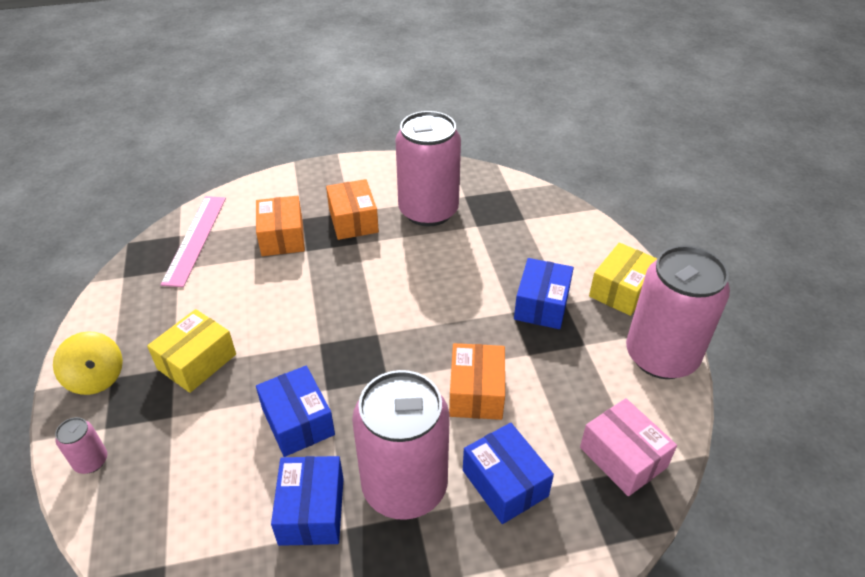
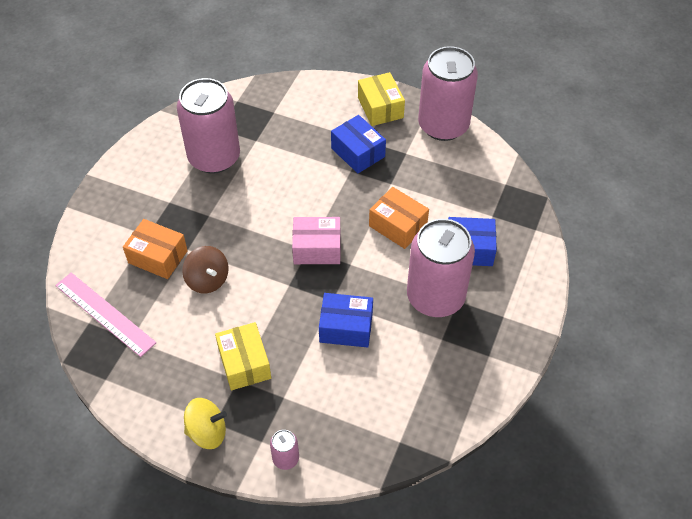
camera: 55 degrees left, 10 degrees up
(281, 282) = (207, 280): none -> brown spinning top
(311, 511) = (417, 350): blue box -> none
(353, 220) = (181, 205): orange box -> none
(623, 457) = (493, 188): pink box -> pink box (317, 248)

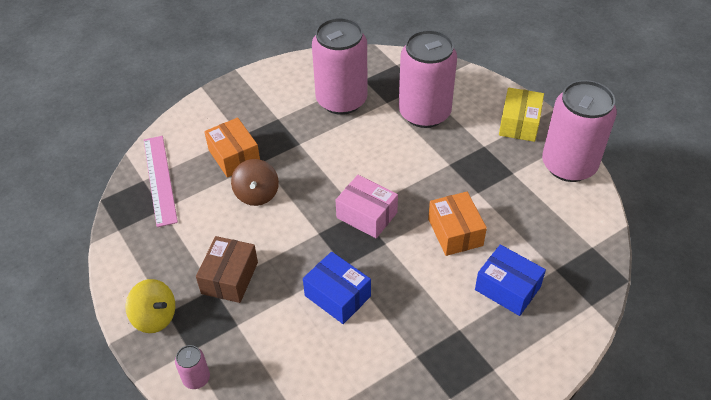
camera: 35 degrees right, 5 degrees down
(244, 363) = (229, 278): yellow box -> brown box
(358, 152) = (468, 152): blue box -> none
(435, 297) = (441, 314): pink can -> pink can (424, 113)

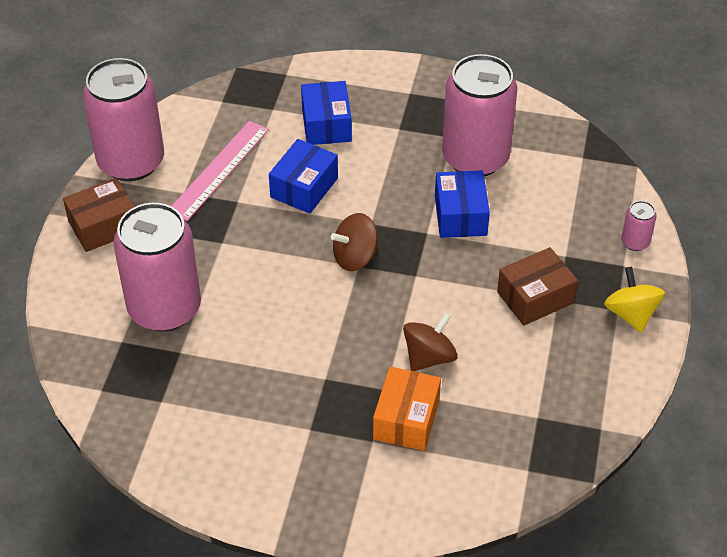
camera: 135 degrees left, 0 degrees up
(159, 179) = (510, 455): pink ruler -> pink ruler (219, 170)
(341, 100) = (219, 394): pink can -> pink can (475, 158)
(367, 215) = (355, 257): pink box -> brown spinning top
(455, 232) = (304, 187): orange box -> blue box
(519, 123) = (103, 226): yellow box -> brown box

